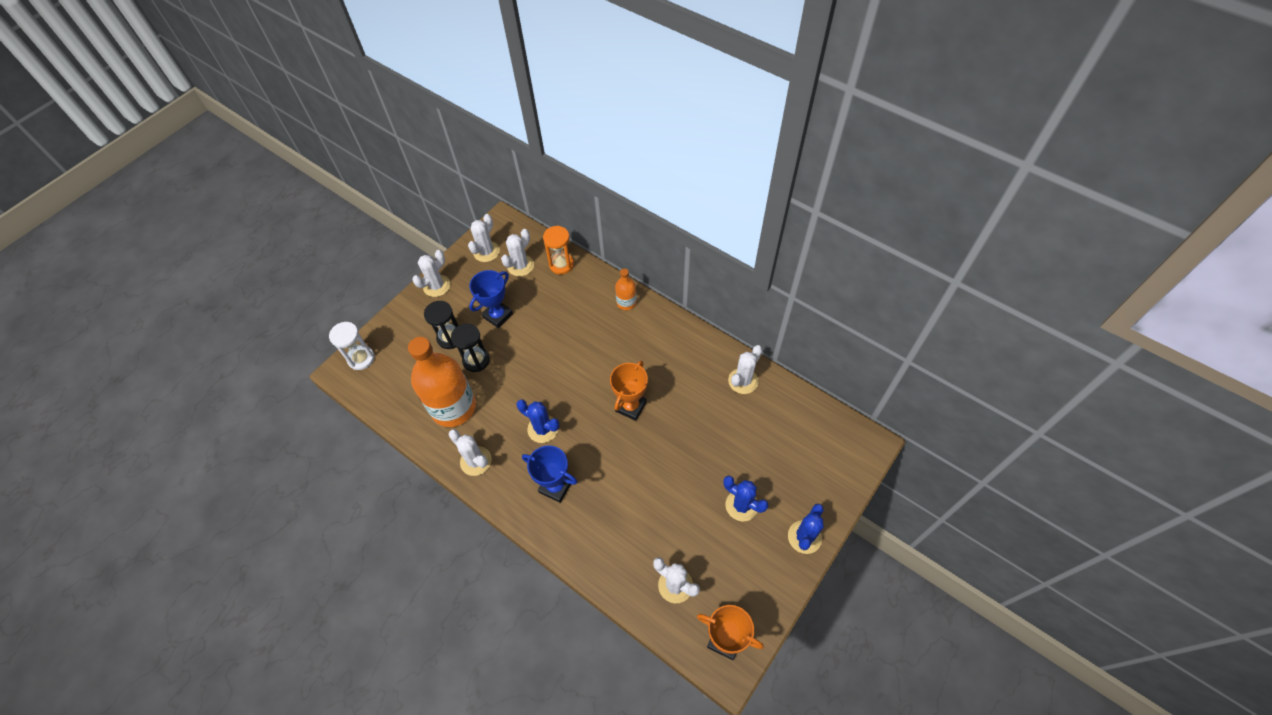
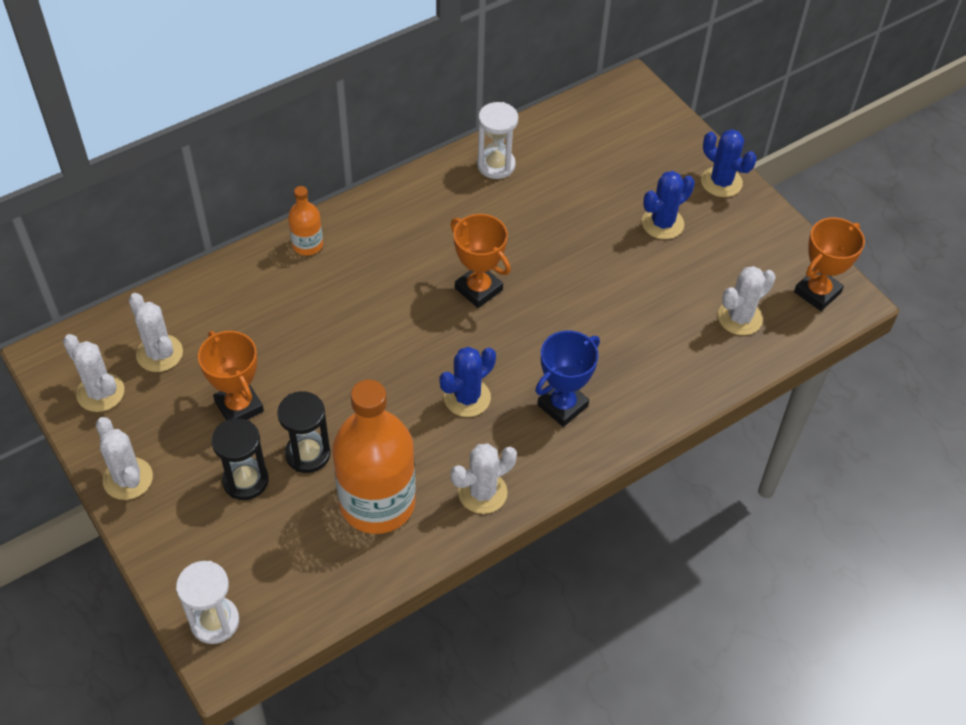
camera: 75 degrees left, 5 degrees down
(498, 315) = (239, 406): blue trophy -> orange trophy
(561, 264) = (190, 301): orange hourglass -> none
(743, 381) = (496, 165): white cactus -> white hourglass

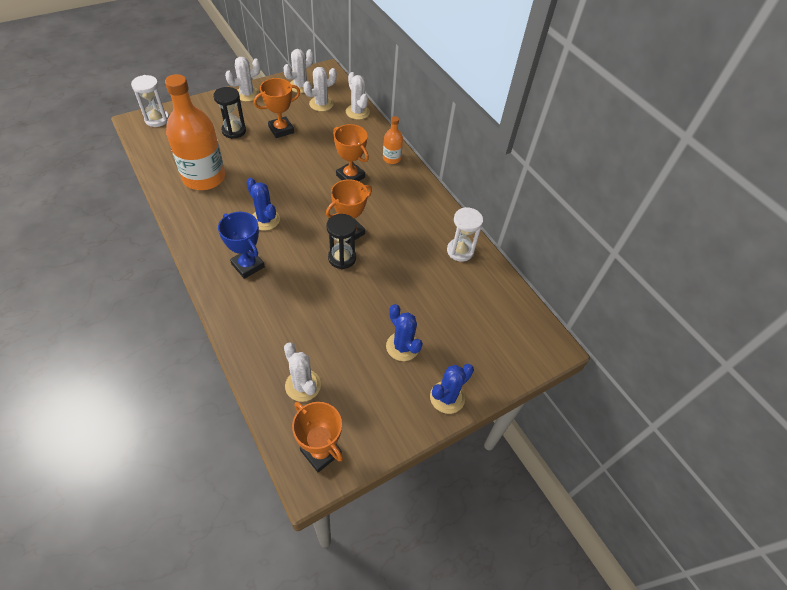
camera: 90 degrees right, 0 degrees up
(308, 454) = (244, 153): black hourglass -> black hourglass (342, 258)
(356, 296) = (350, 176): none -> orange trophy
(482, 492) = (196, 221): white cactus -> white cactus (357, 112)

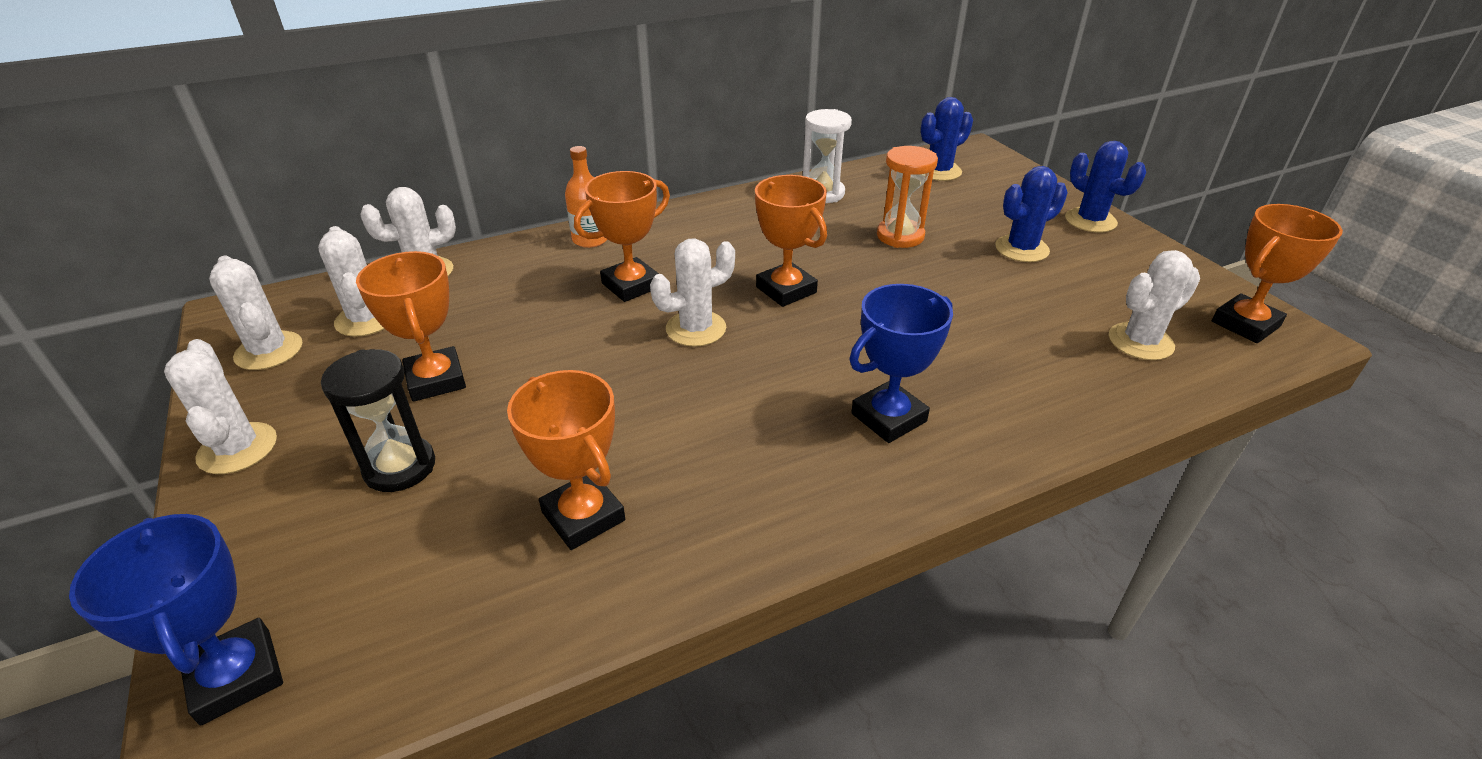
camera: 80 degrees left, 15 degrees down
(157, 119) = (236, 676): white hourglass -> blue trophy
(204, 177) = (583, 516): orange bottle -> orange trophy
(265, 220) = (751, 397): blue cactus -> blue cactus (939, 171)
(315, 200) = (696, 329): none -> white cactus
(342, 258) = (851, 299): black hourglass -> none
(411, 285) = (900, 236): none -> orange hourglass

